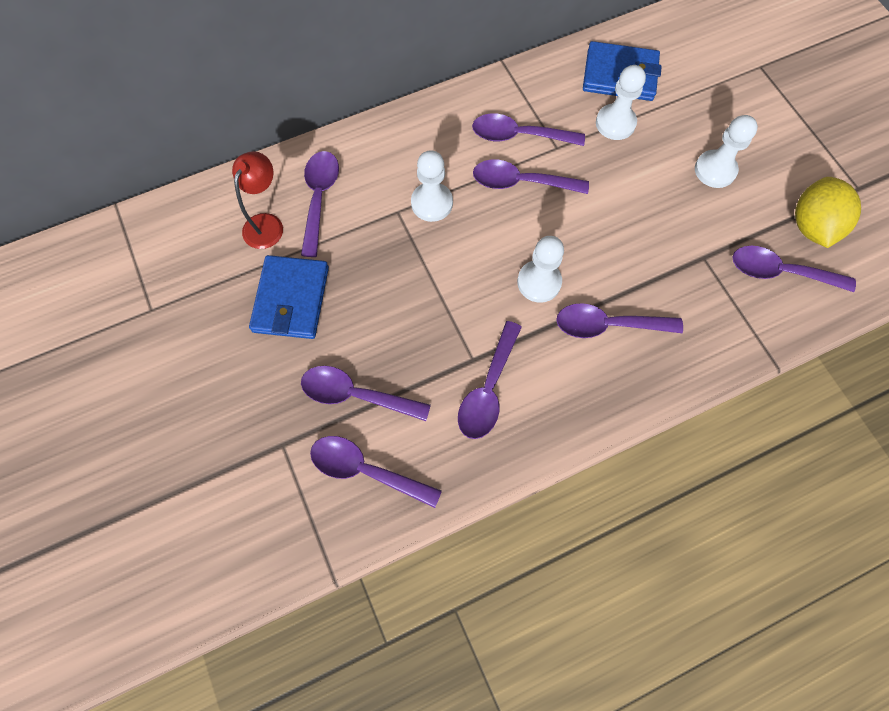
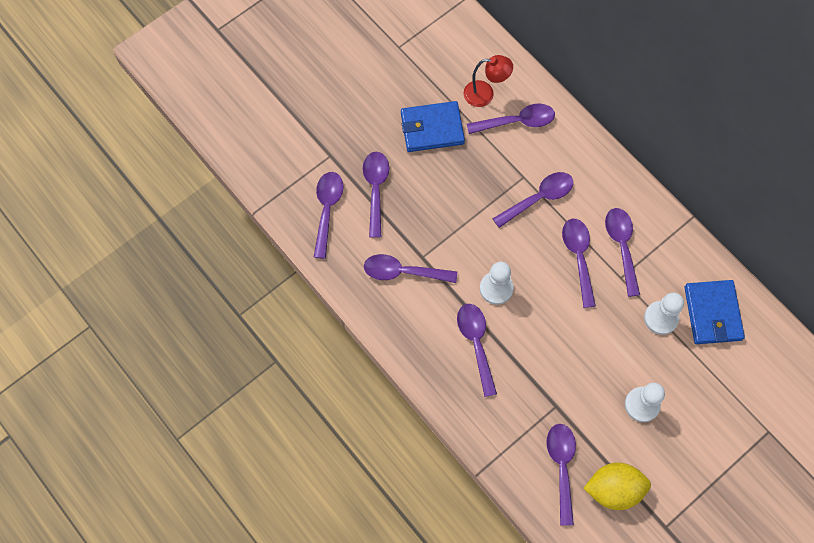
camera: 75 degrees right, 0 degrees up
(432, 203) = (538, 198): white pawn -> purple spoon

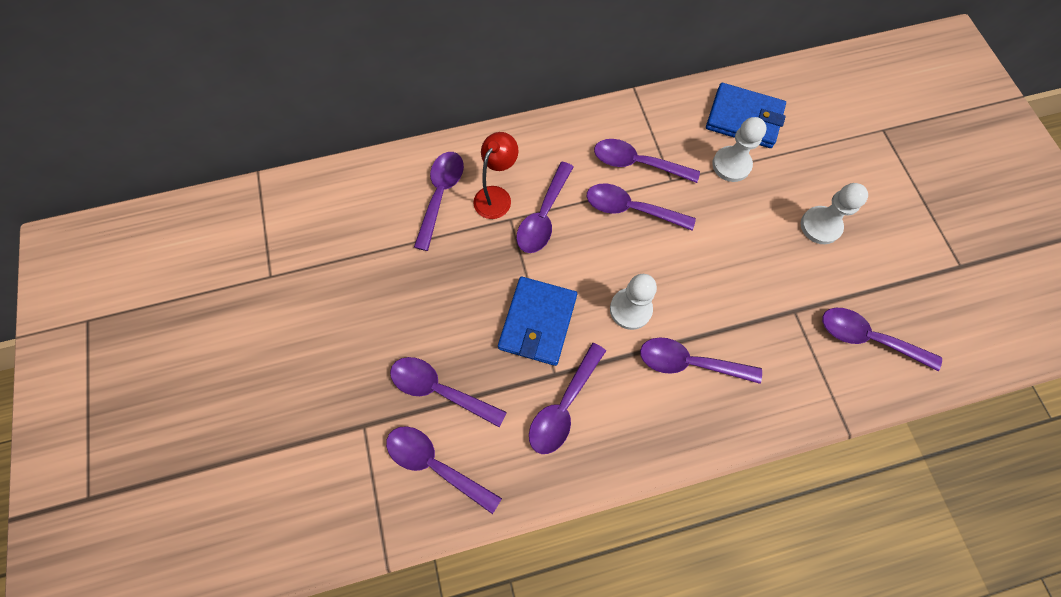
camera: 65 degrees left, 0 degrees up
(432, 128) = (397, 287): blue wallet -> blue wallet (538, 322)
(485, 94) = (388, 211): red lamp -> red lamp (496, 196)
(538, 198) = (543, 216): purple spoon -> purple spoon turned 150 degrees counterclockwise
(613, 489) = (907, 297): yellow lemon -> none

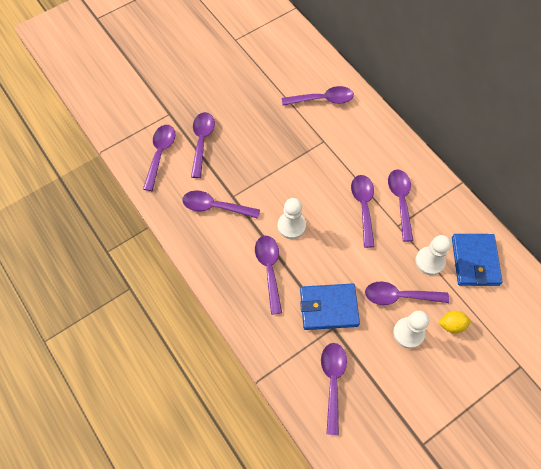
camera: 70 degrees right, 5 degrees down
(496, 196) = (336, 128): red lamp -> none
(538, 322) = (262, 177): blue wallet -> blue wallet (328, 308)
(543, 216) = (334, 158): purple spoon -> purple spoon (399, 296)
(819, 176) = (451, 325): none -> yellow lemon

